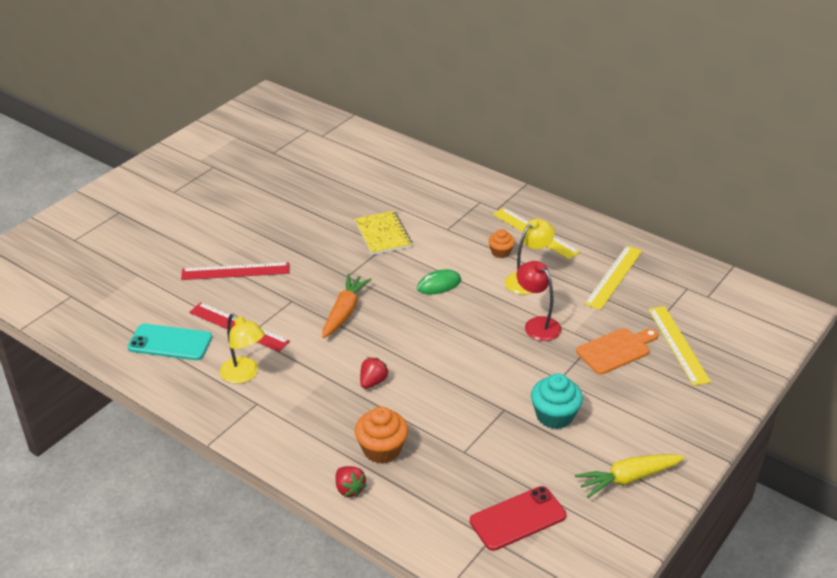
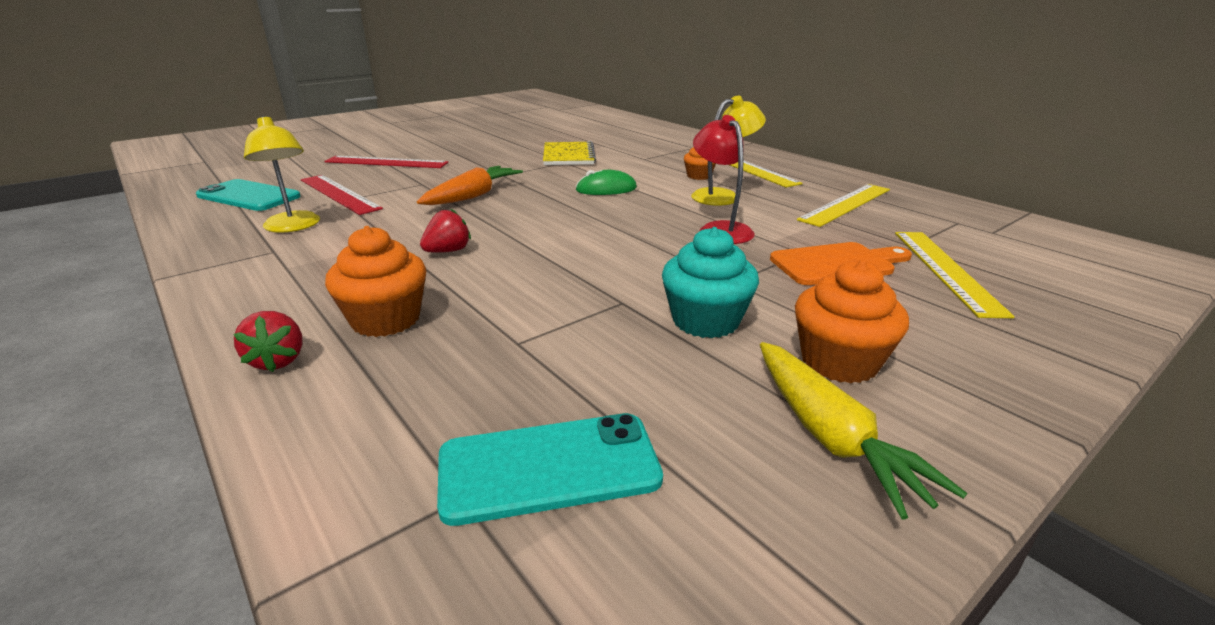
camera: 15 degrees right, 10 degrees down
(517, 518) = (549, 467): red phone -> turquoise phone
(626, 432) = (839, 361): none -> orange cupcake
(628, 479) = (830, 437): yellow carrot -> yellow carrot turned 105 degrees counterclockwise

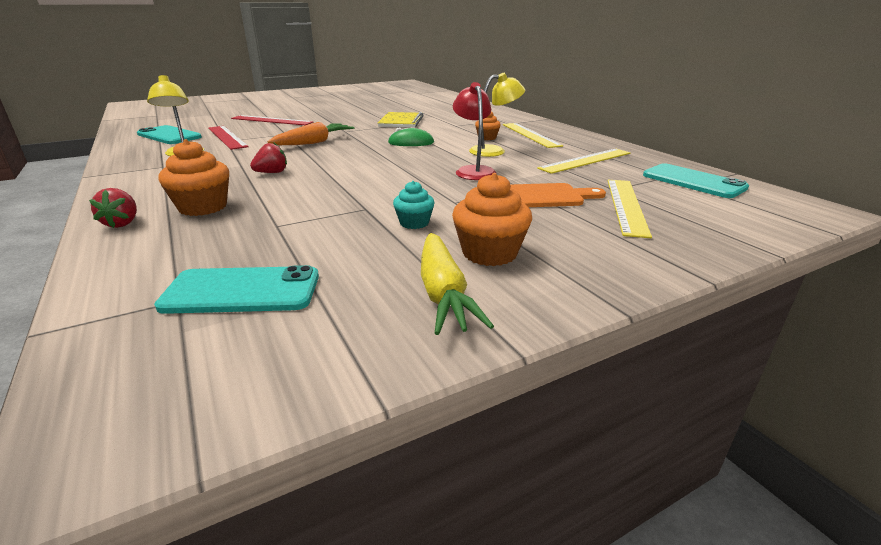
camera: 10 degrees right, 0 degrees up
(705, 321) = (414, 223): turquoise cupcake -> turquoise cupcake, size x0.60
(993, 227) = (693, 181): none -> turquoise phone

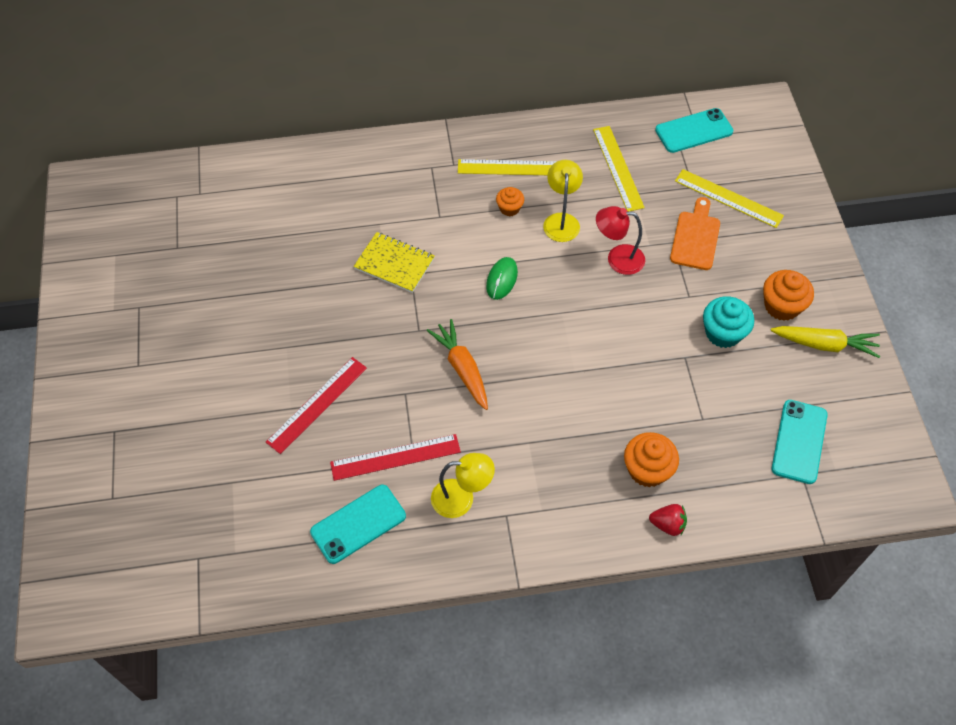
camera: 70 degrees left, 30 degrees up
(272, 173) = (566, 415): red strawberry -> none
(414, 223) = (723, 333): turquoise cupcake -> turquoise cupcake, size x1.66

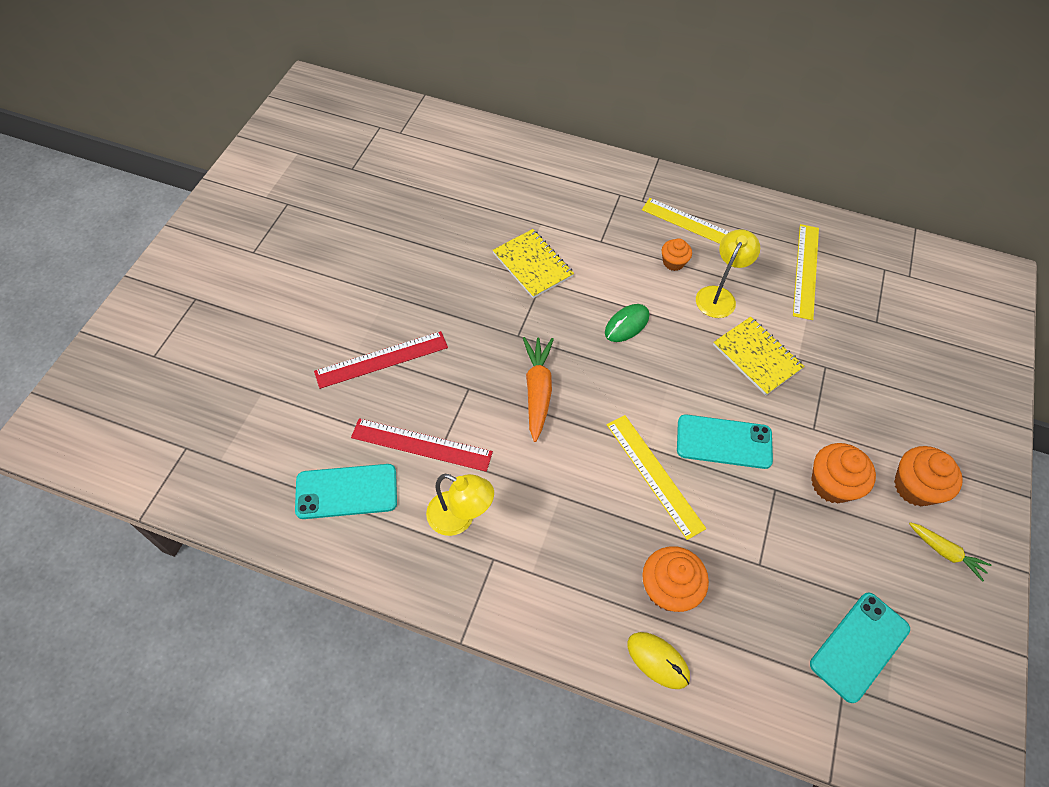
camera: 25 degrees right, 0 degrees up
(617, 258) = (757, 357): red lamp -> yellow notebook
(668, 524) = (658, 660): red strawberry -> yellow mouse
(694, 131) = (907, 268): turquoise phone -> turquoise phone (724, 442)
(695, 237) = (853, 373): orange cutting board -> none
(723, 333) = (832, 484): turquoise cupcake -> orange cupcake
(728, 198) = (911, 349): yellow ruler -> yellow ruler (654, 475)
(824, 344) = (945, 552): yellow carrot -> yellow carrot, size x0.63

